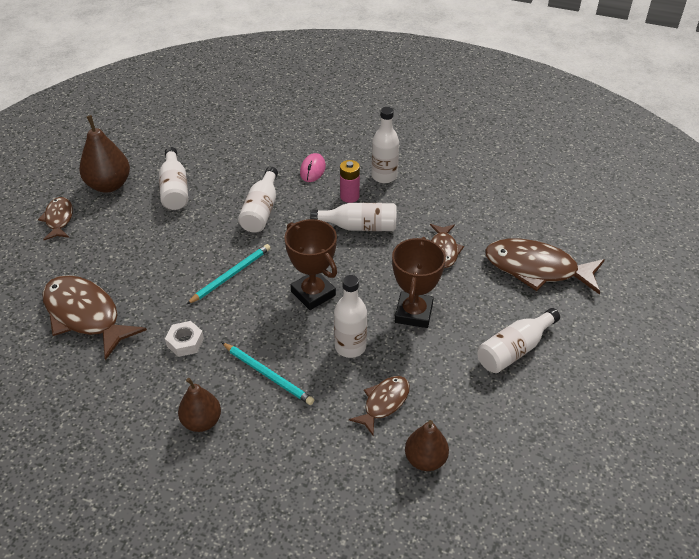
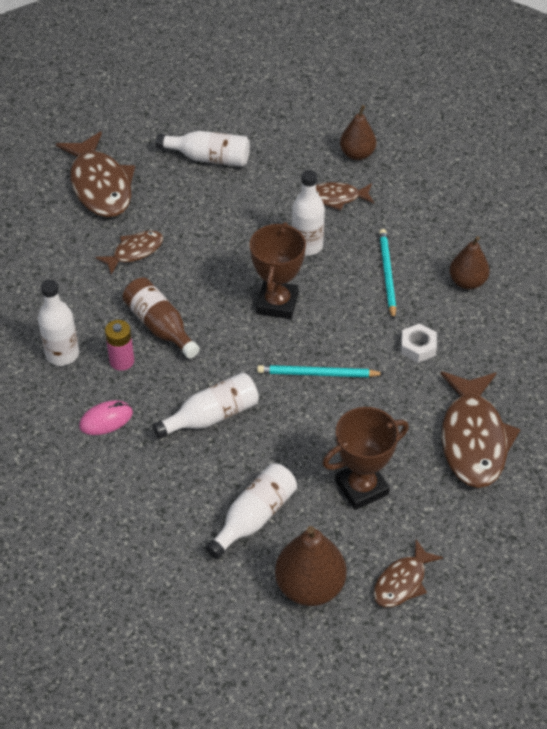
camera: 130 degrees left, 5 degrees up
(359, 227) = (160, 326): white bottle -> brown bottle
(413, 313) = (231, 230): brown trophy -> brown trophy (362, 488)

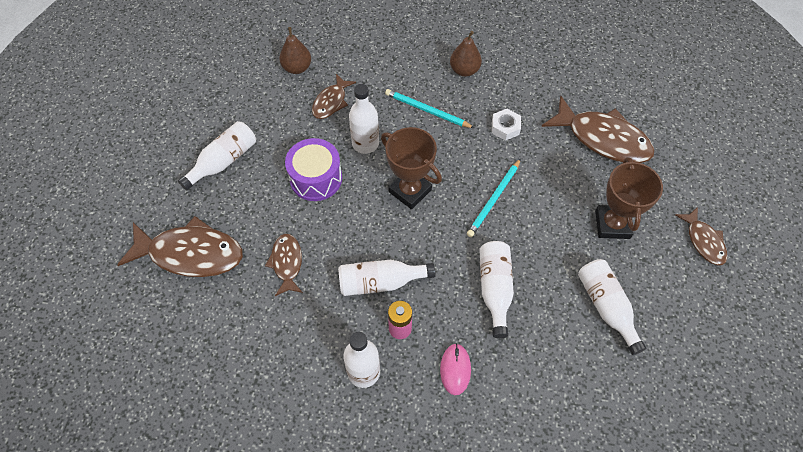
camera: 60 degrees left, 10 degrees up
(160, 326) = (380, 282): brown bottle -> white bottle
(239, 229) = (316, 178): none -> purple drum
(310, 586) = (684, 300): brown pear -> none

